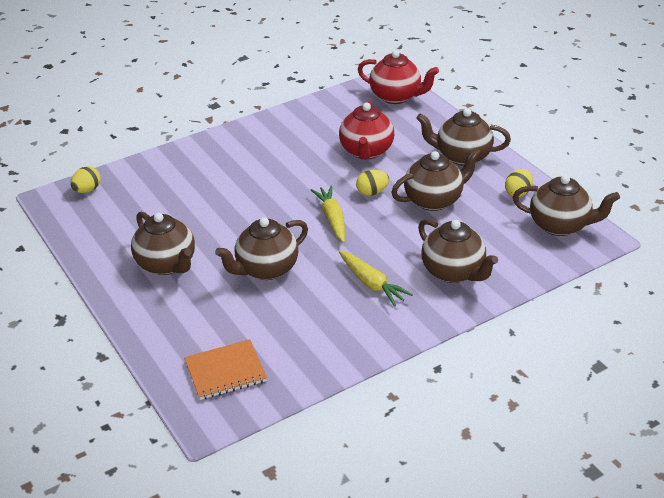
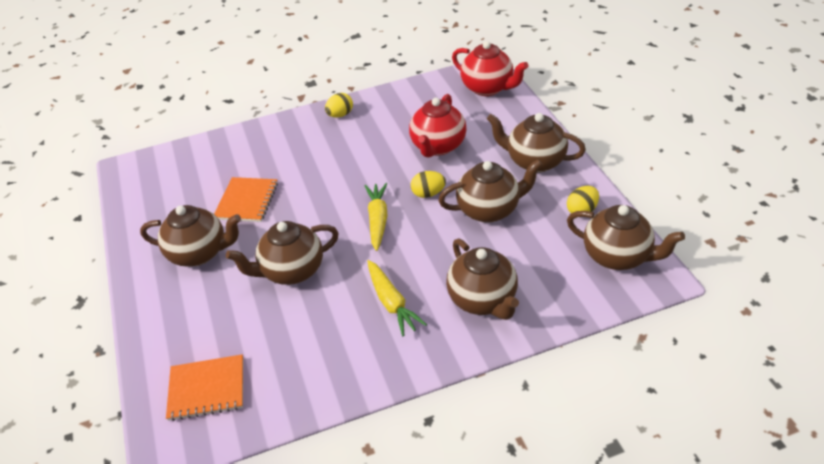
camera: 15 degrees right, 5 degrees up
(87, 190) = (160, 162): yellow egg -> yellow egg (340, 115)
(167, 264) = (199, 253): brown teapot -> brown teapot turned 60 degrees counterclockwise
(195, 215) = (247, 201): none -> orange notebook

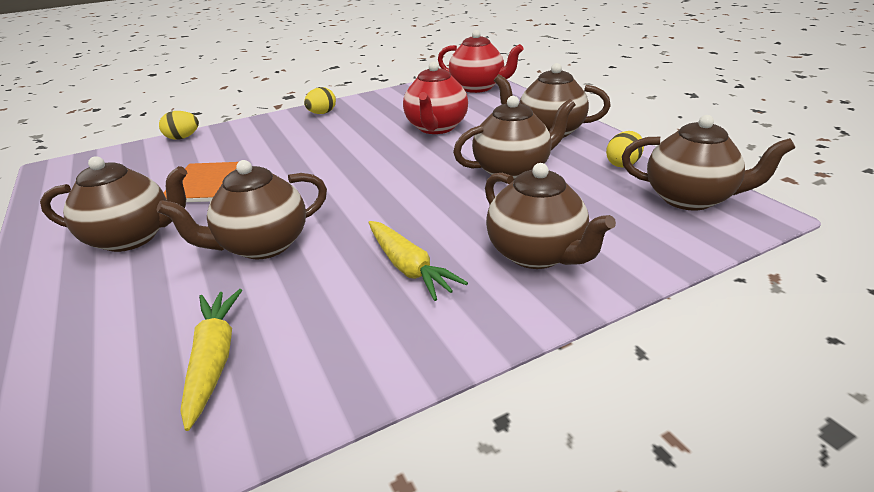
camera: 10 degrees left, 10 degrees down
(207, 389) = (105, 410): orange notebook -> none
(378, 220) = (376, 189): yellow carrot -> yellow carrot (214, 359)
(428, 194) = (434, 163): yellow egg -> yellow egg (183, 138)

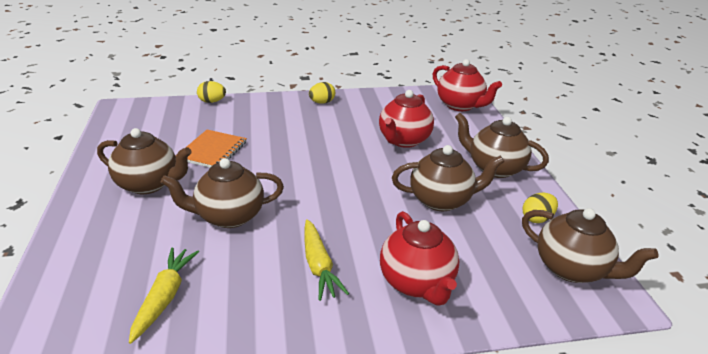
camera: 15 degrees right, 0 degrees up
(537, 254) = (417, 283): brown teapot -> red teapot

